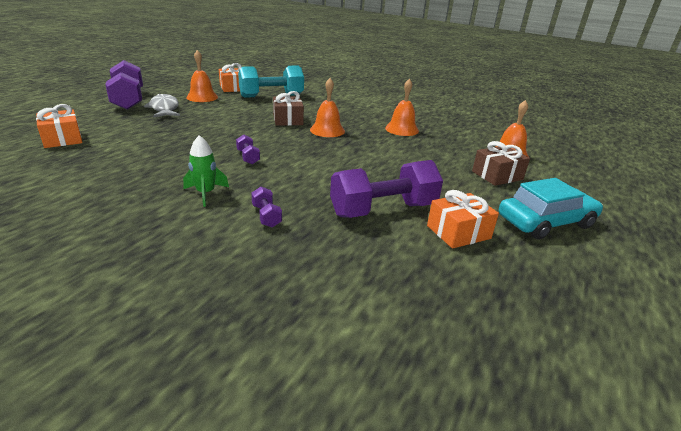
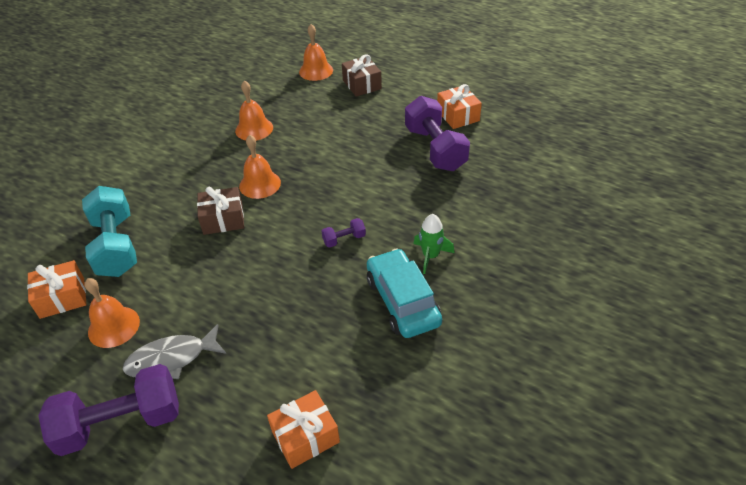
camera: 85 degrees left, 15 degrees up
(266, 216) = (460, 212): purple dumbbell -> none
(546, 222) = (434, 76): turquoise car -> turquoise car (402, 301)

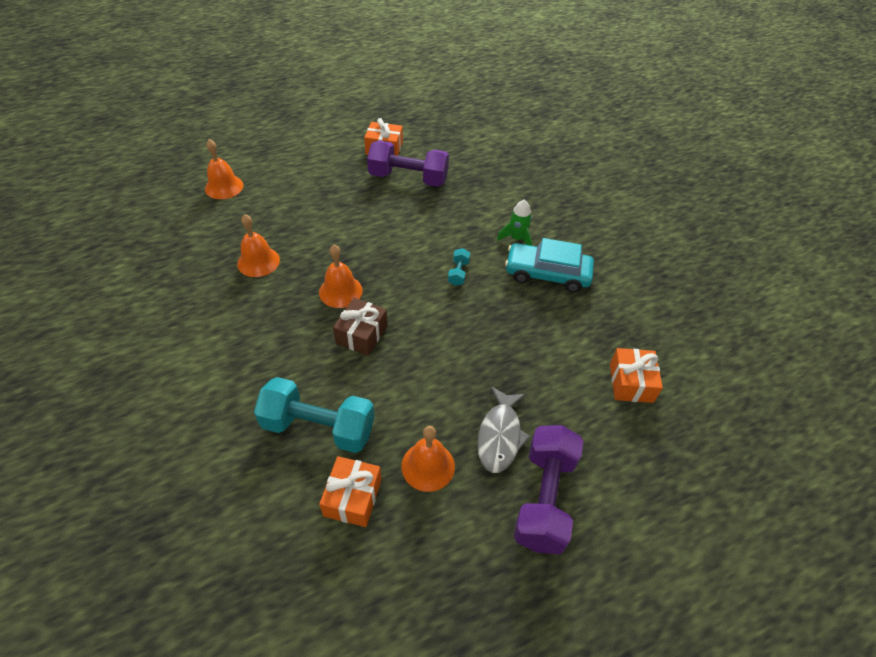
camera: 60 degrees left, 5 degrees up
(344, 239) = (458, 273): purple dumbbell -> turquoise dumbbell
(362, 84) = (281, 172): brown gift -> none

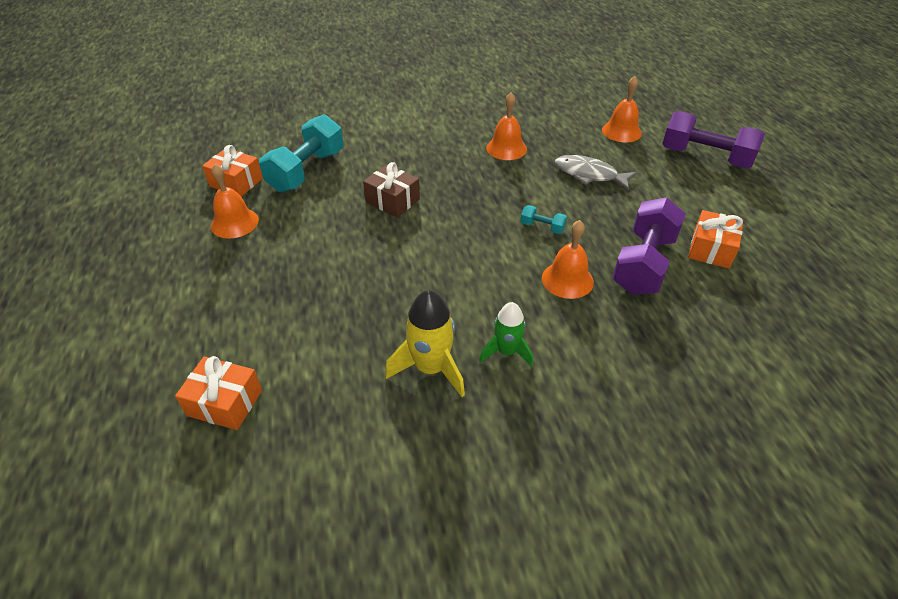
camera: 105 degrees right, 5 degrees down
(340, 291) = (453, 193): orange bell -> orange bell (567, 280)
(458, 273) = (455, 281): turquoise dumbbell -> turquoise dumbbell (542, 227)
(500, 436) = (232, 271): grey fish -> grey fish (589, 175)
(544, 498) = (155, 287): purple dumbbell -> purple dumbbell (705, 157)
(547, 274) = (431, 368): turquoise car -> yellow rocket

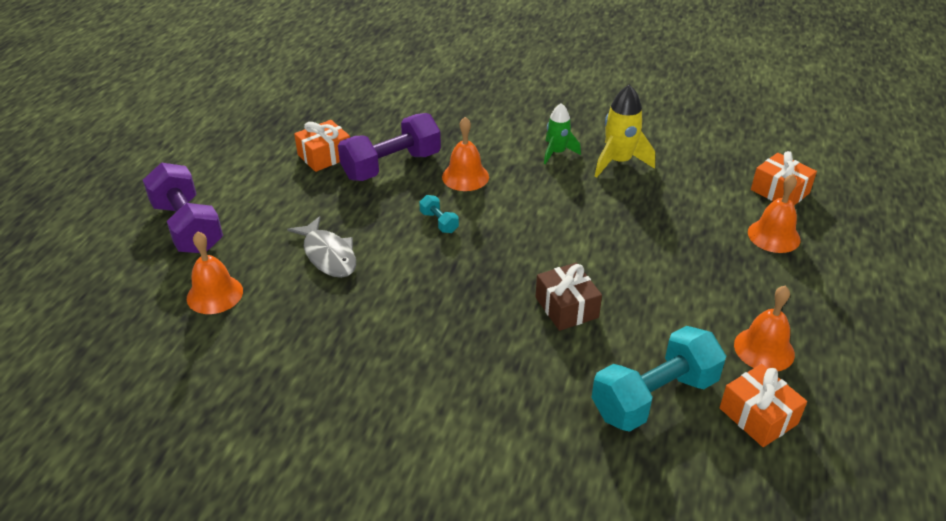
camera: 150 degrees left, 5 degrees down
(506, 148) = (375, 327): orange bell -> orange bell (773, 236)

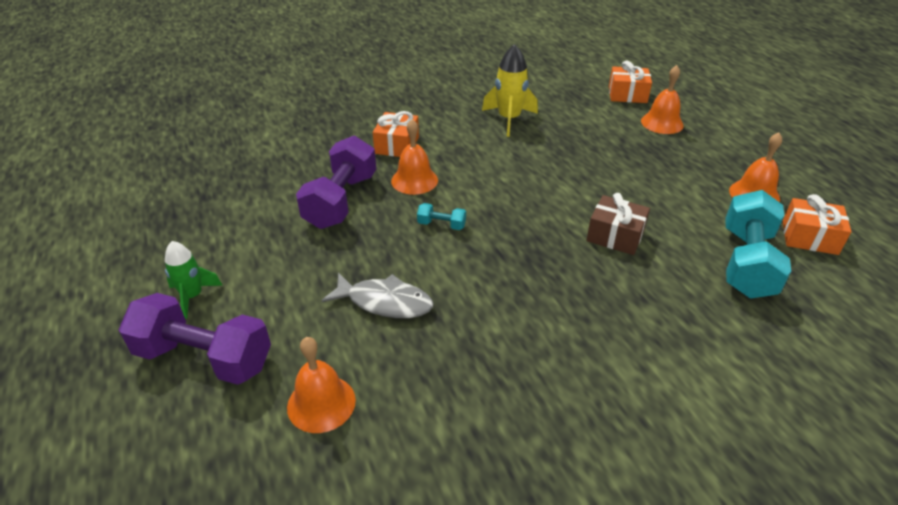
camera: 40 degrees left, 0 degrees up
(324, 156) = (267, 221): orange gift -> orange gift (397, 145)
(557, 153) = (459, 132): green rocket -> green rocket (193, 296)

